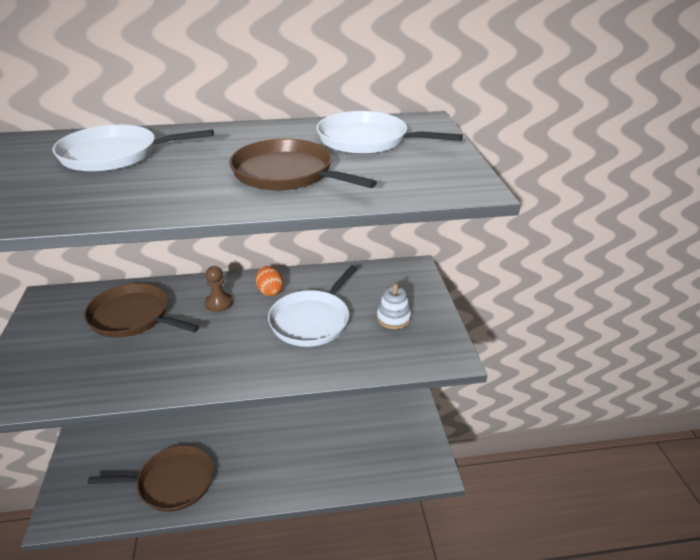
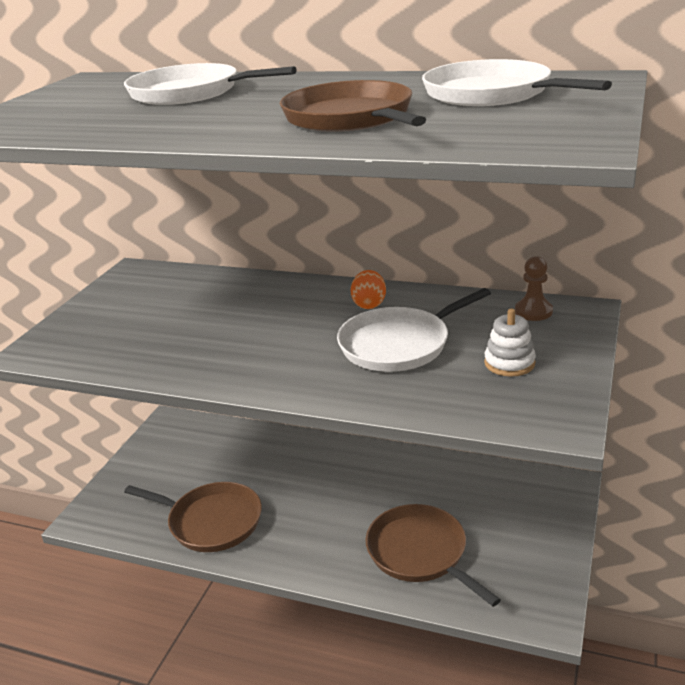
camera: 30 degrees right, 5 degrees down
(133, 317) = (202, 303): brown pan -> brown pan (420, 553)
(219, 303) = (301, 306): brown pawn -> brown pawn (533, 311)

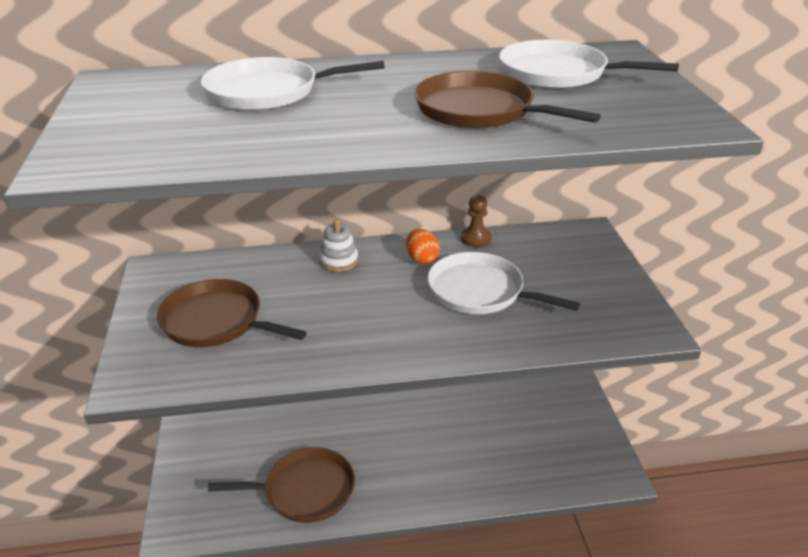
camera: 30 degrees left, 5 degrees up
(399, 344) = (480, 291): white pan -> white pan turned 90 degrees clockwise
(420, 553) = (499, 457): brown pan -> brown pan (216, 321)
(509, 363) = (577, 288): white stacking toy -> white stacking toy (339, 261)
(533, 311) = (555, 239): brown pawn -> brown pawn (476, 239)

